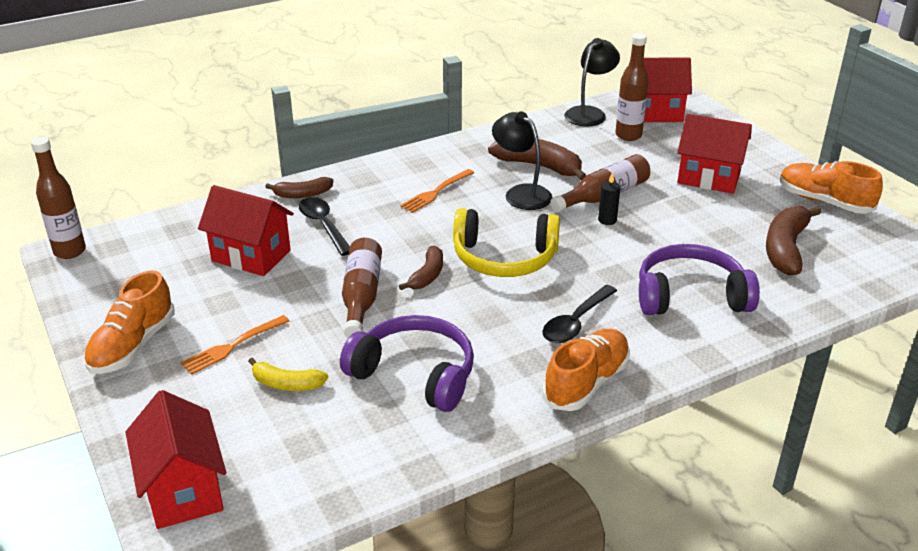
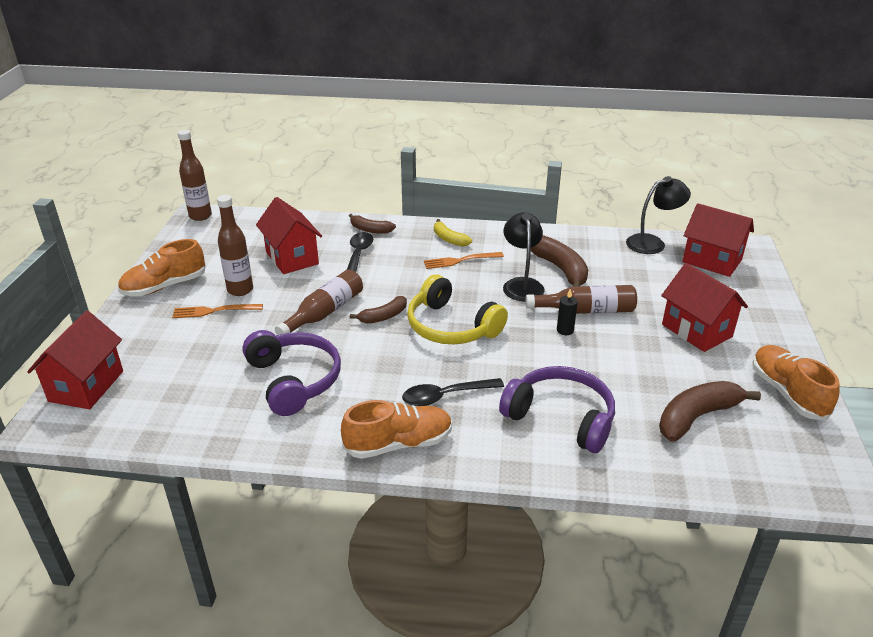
camera: 35 degrees right, 0 degrees up
(286, 384) = (214, 349): yellow banana -> yellow banana (449, 239)
(628, 135) = (665, 271): brown bottle -> brown bottle (240, 290)

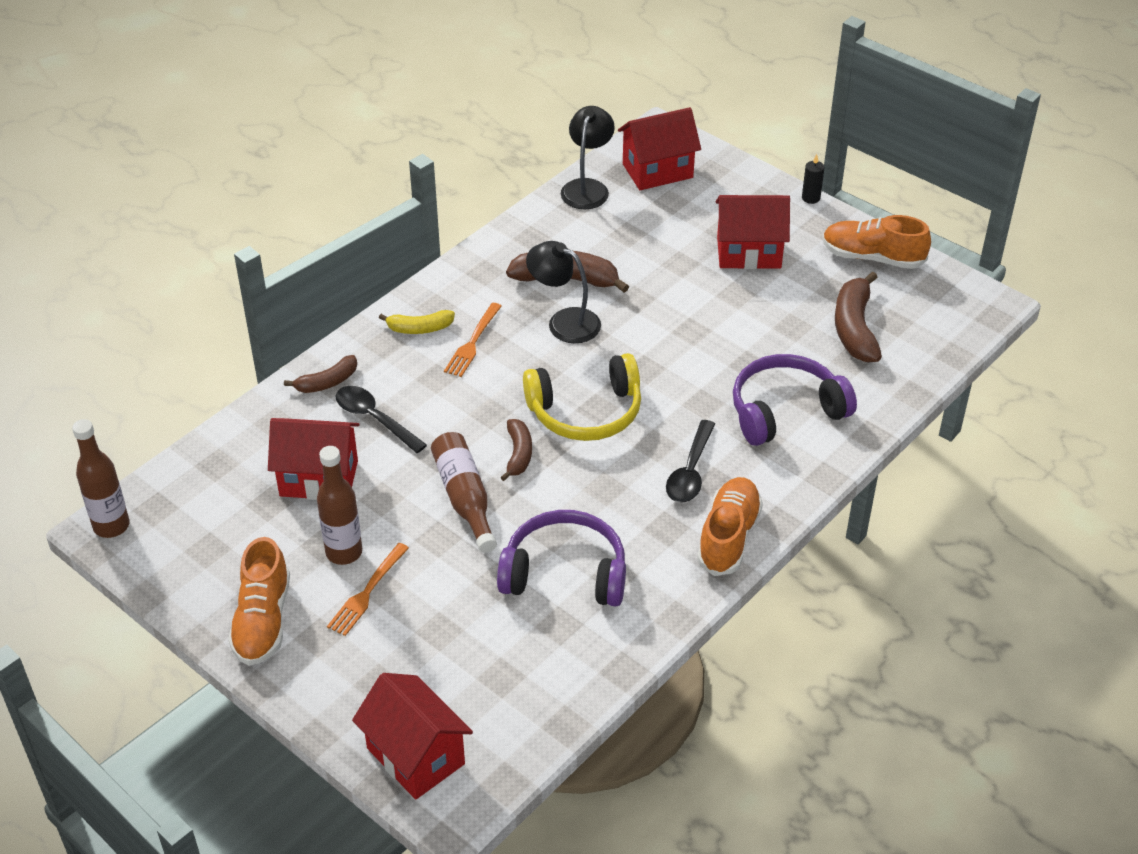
camera: 55 degrees left, 10 degrees up
(565, 330) = (668, 336): black candle -> black candle (810, 198)
(586, 310) = (651, 303): brown bottle -> none

